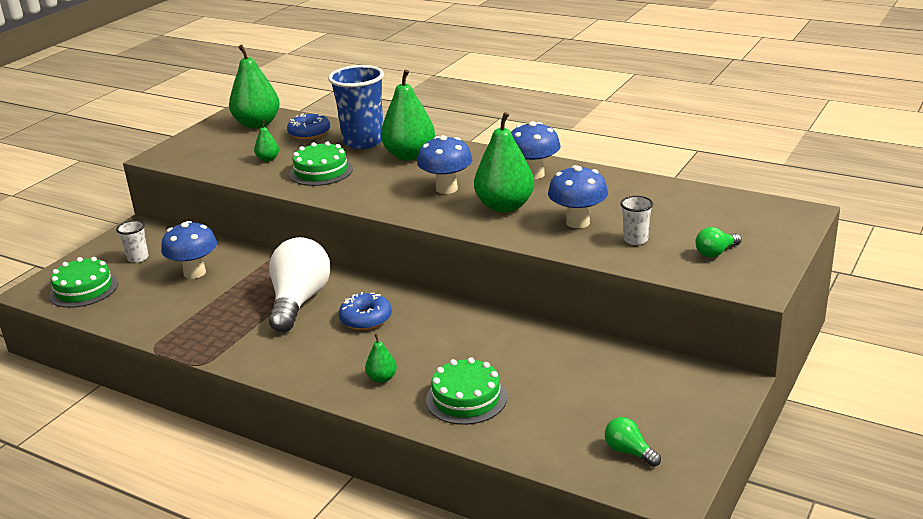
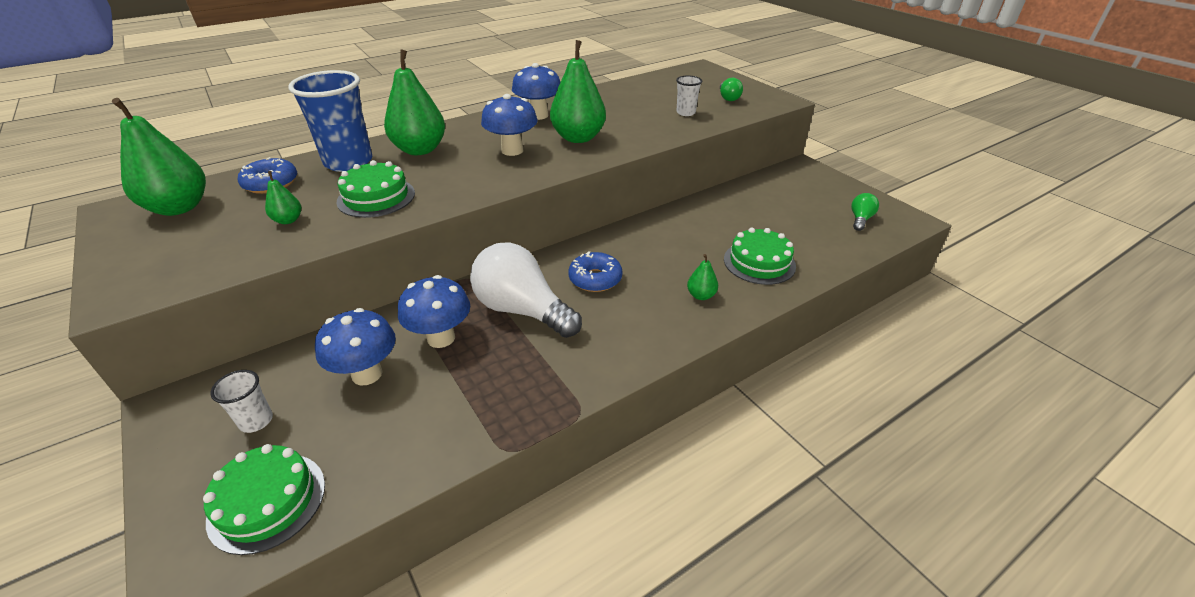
camera: 65 degrees left, 10 degrees up
(578, 222) = (638, 122): blue mushroom -> blue mushroom (441, 338)
(629, 452) = (860, 219): green light bulb -> green light bulb turned 135 degrees clockwise

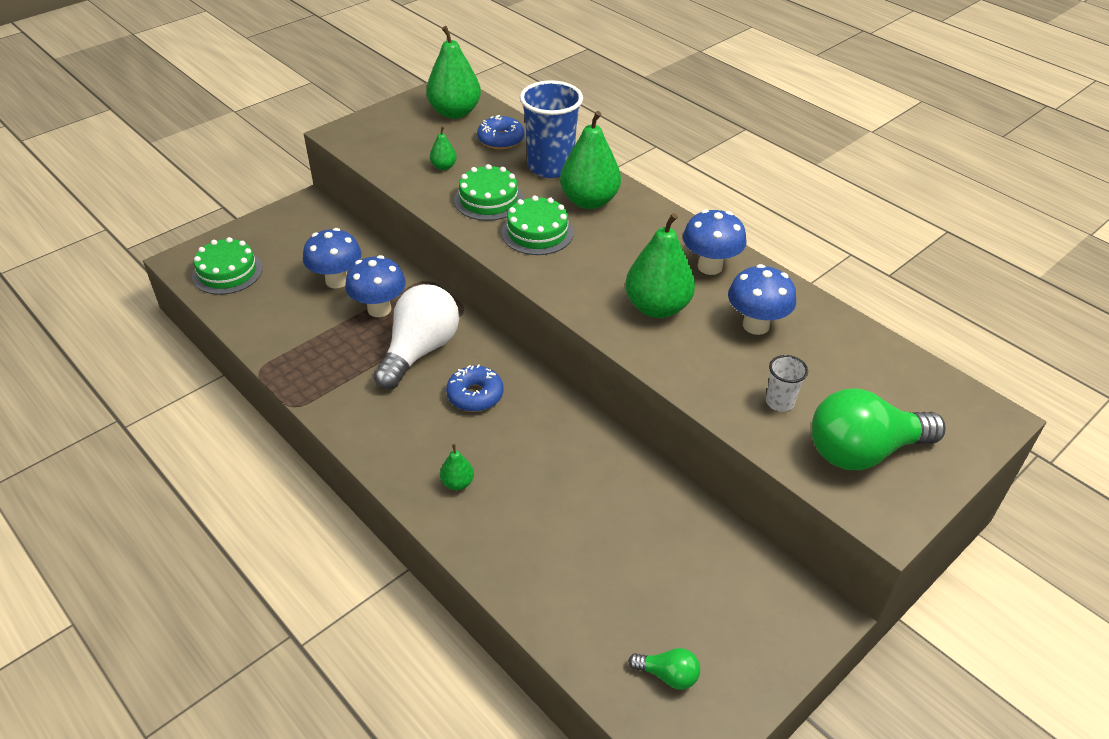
camera: 80 degrees right, 5 degrees up
(256, 421) = (292, 245): white cup -> none
(512, 150) = (607, 262): blue mushroom -> blue mushroom (756, 325)
(728, 98) = (863, 451): green light bulb -> green light bulb, size x2.21
(759, 262) = (530, 539): green cake -> green cake (537, 232)

